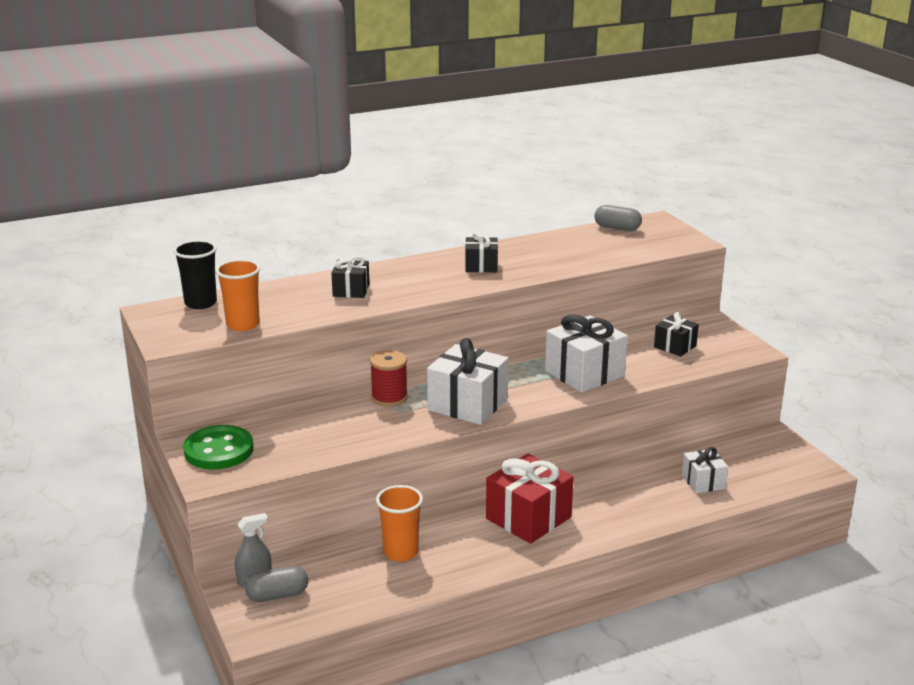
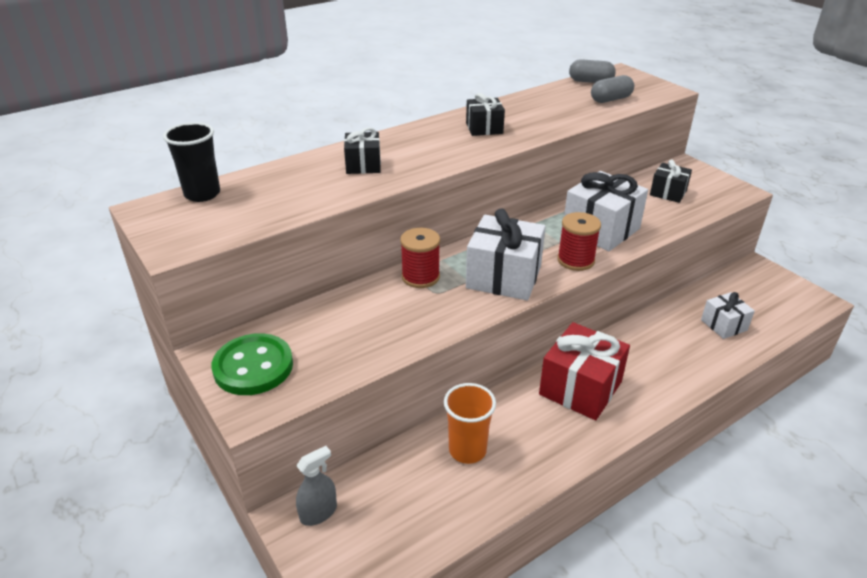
camera: 10 degrees left, 10 degrees up
(243, 325) = (257, 216): orange cup -> none
(277, 595) = (350, 531): grey capsule -> grey capsule (610, 99)
(544, 397) = (575, 260): none -> red spool

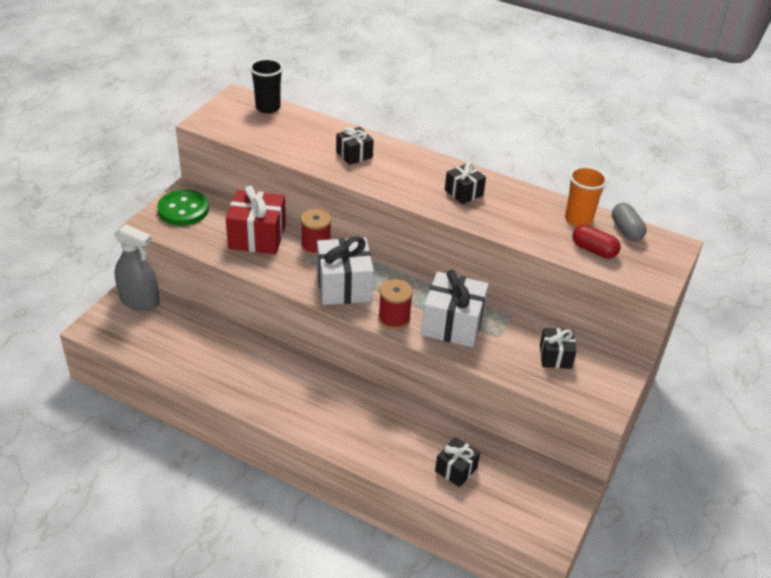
camera: 60 degrees right, 5 degrees up
(318, 513) = (139, 301): grey spray bottle -> grey spray bottle, size x1.72
(467, 450) = (220, 348): orange cup -> orange cup (578, 219)
(580, 388) = (314, 391): red gift -> red gift (257, 237)
(610, 99) = (593, 250): grey capsule -> red capsule
(724, 325) = (456, 469): white gift -> black gift

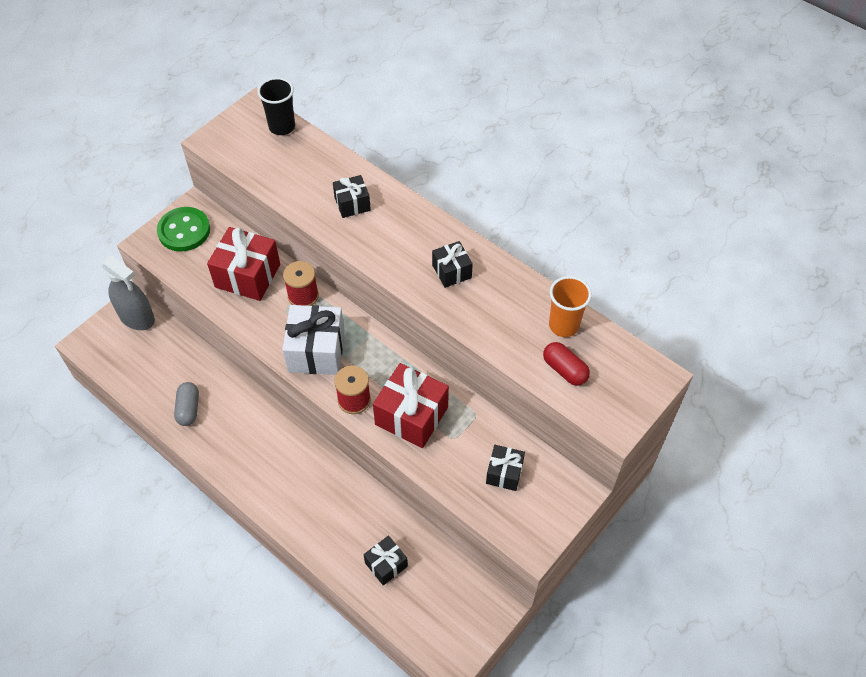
camera: 15 degrees right, 15 degrees up
(452, 324) = (411, 416): white gift -> red gift
(626, 230) = (611, 347): grey capsule -> grey capsule (189, 409)

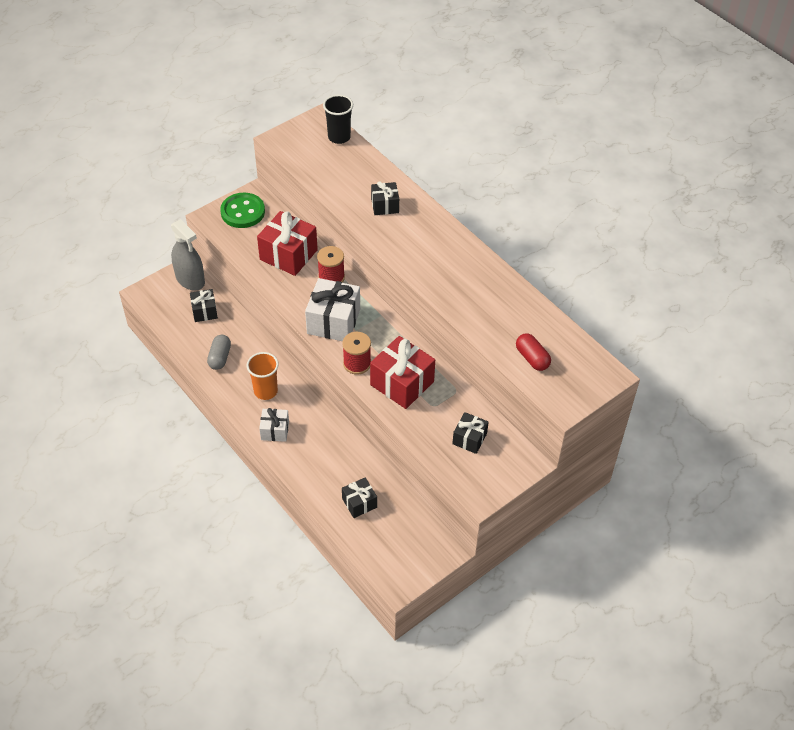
camera: 10 degrees right, 5 degrees down
(270, 490) = (275, 430): none -> white gift
(451, 271) = (456, 269): black gift -> black gift (204, 311)
(563, 325) = (539, 325): orange cup -> orange cup (265, 391)

